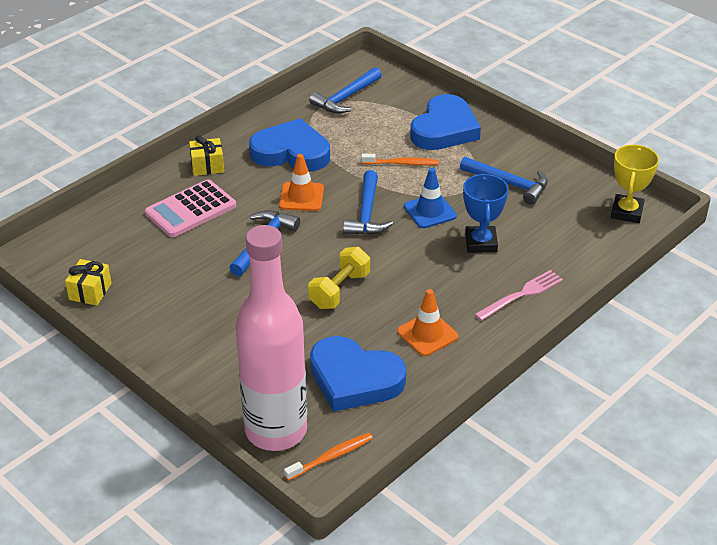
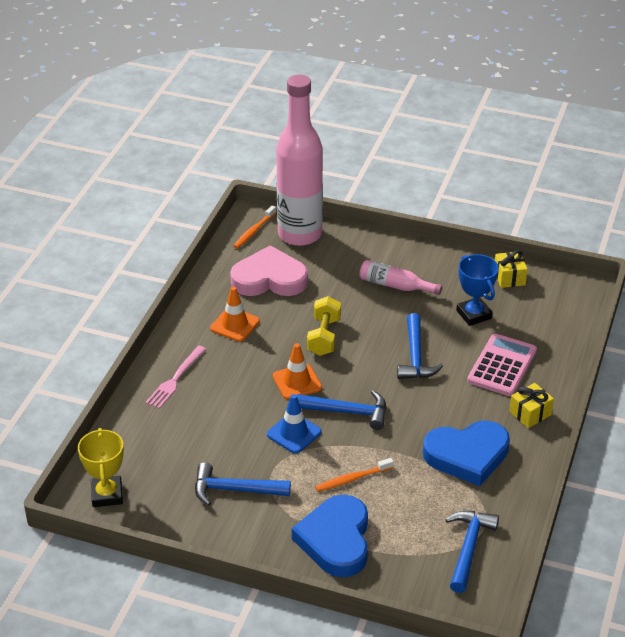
camera: 155 degrees right, 0 degrees up
(218, 322) = (395, 285): none -> pink bottle
(301, 197) = (418, 409): orange traffic cone -> orange traffic cone (297, 382)
(354, 379) = (269, 279): blue heart -> pink heart
(367, 214) = (348, 412): blue hammer -> blue hammer turned 120 degrees clockwise
(481, 243) = (231, 416): blue trophy -> blue trophy (474, 314)

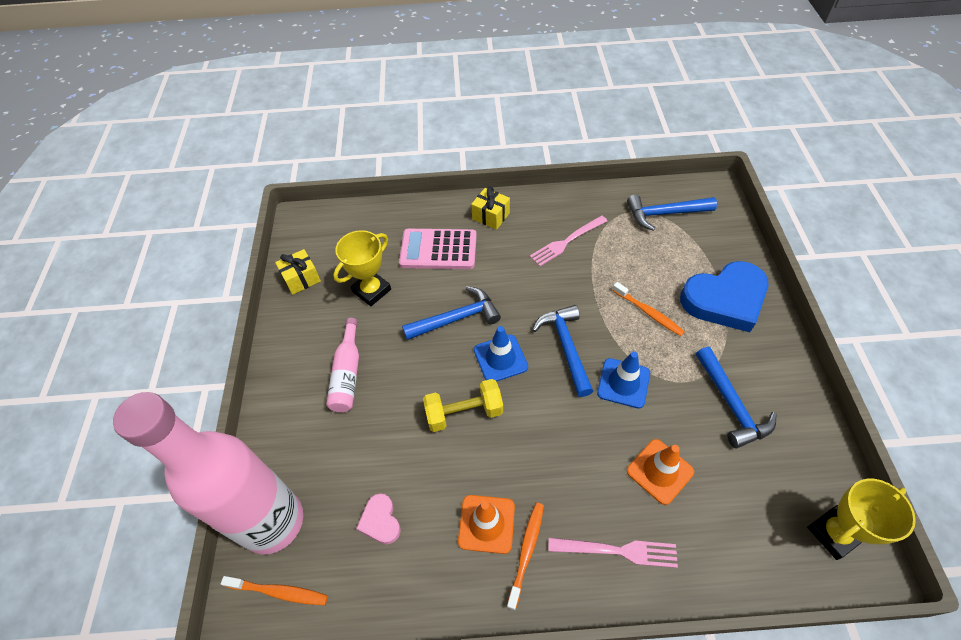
camera: 110 degrees left, 15 degrees up
(204, 337) = (526, 551): none -> orange toothbrush
(269, 279) = (380, 521): pink heart -> pink heart, size x0.46
(297, 382) = (549, 411): orange traffic cone -> orange traffic cone (659, 471)
(360, 370) = (500, 358): none -> blue traffic cone
(467, 455) = (566, 242): blue heart -> pink fork
(474, 314) = (371, 290): blue trophy -> yellow trophy

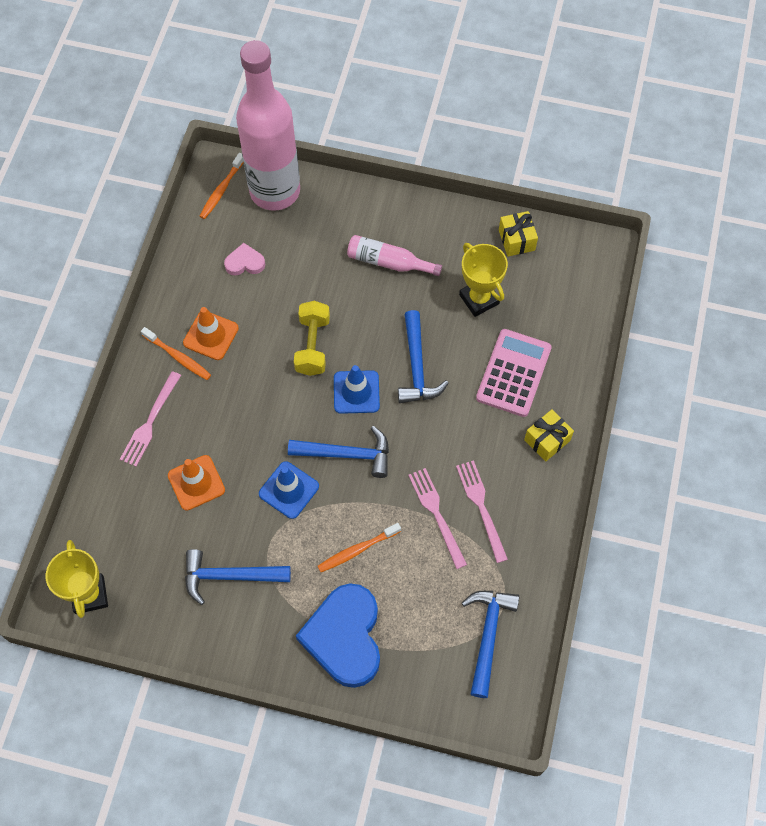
camera: 105 degrees right, 10 degrees up
(587, 268) = (436, 513): none -> pink fork

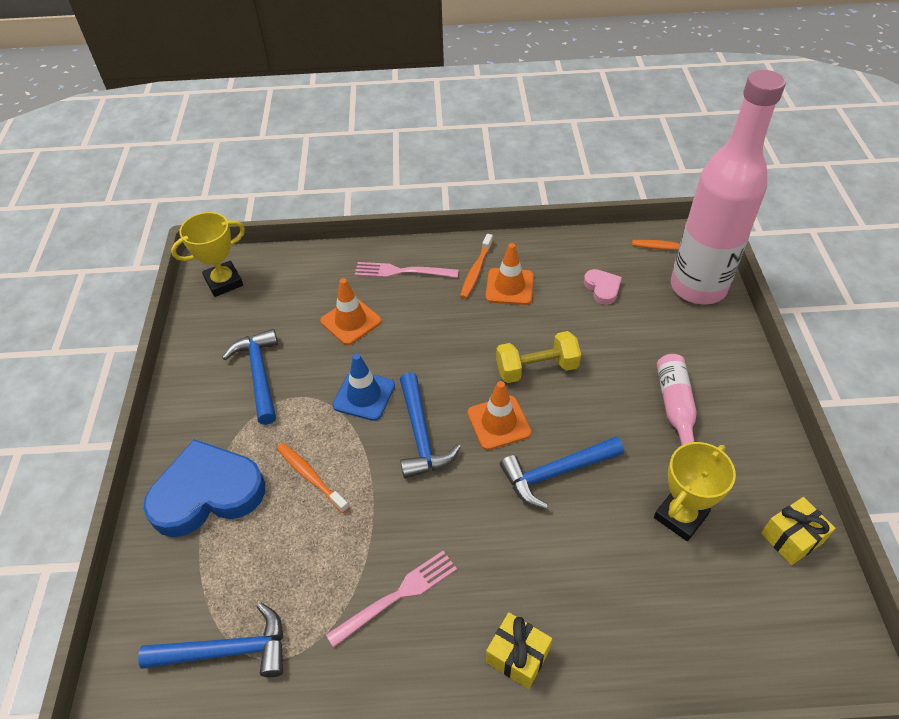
camera: 75 degrees right, 15 degrees down
(356, 392) = (499, 423): blue traffic cone -> orange traffic cone
(436, 513) = (375, 545): pink fork -> none
(513, 373) = (597, 586): pink calculator -> none

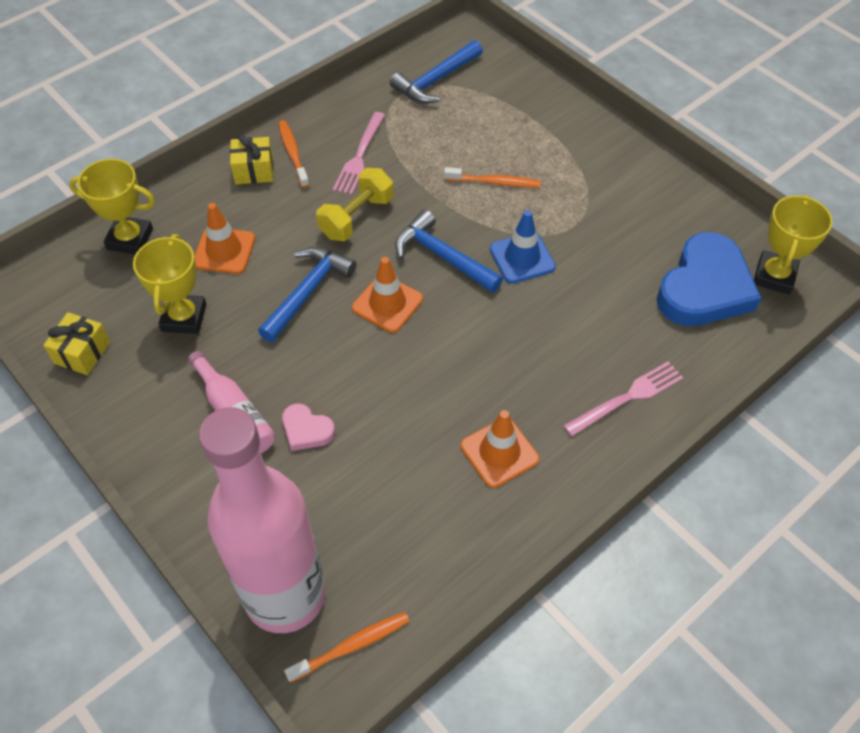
camera: 140 degrees right, 5 degrees up
(207, 493) = (553, 134): blue heart -> blue heart (704, 288)
(259, 374) = (626, 222): blue hammer -> none
(351, 321) = (611, 313): orange traffic cone -> orange traffic cone (224, 251)
(476, 271) = (553, 450): orange toothbrush -> orange toothbrush (293, 153)
(536, 368) = (394, 374): yellow dumbbell -> yellow dumbbell (357, 217)
(602, 288) = (397, 518): pink heart -> pink heart (306, 430)
(700, 649) = (130, 239): none -> yellow trophy

